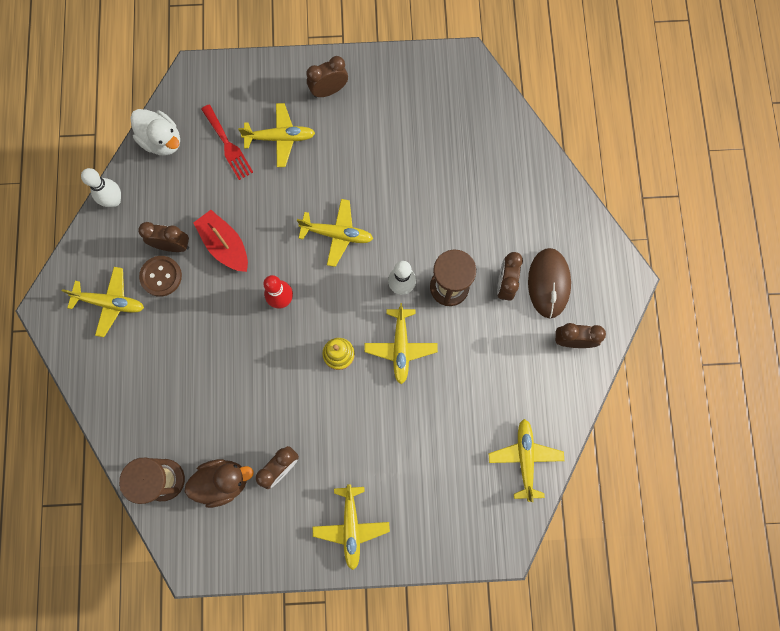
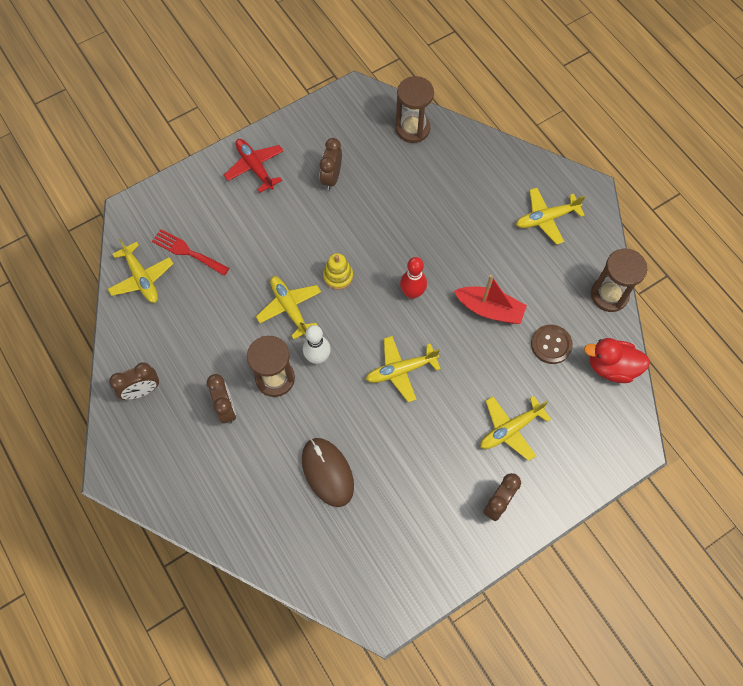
camera: 150 degrees right, 10 degrees down
(114, 200) = (609, 295): white bowling pin -> brown hourglass
(161, 276) = (522, 258): brown button -> brown button (551, 345)
(162, 141) = (611, 367): white duck -> red duck
(173, 245) = (532, 286): brown clock -> none
(223, 481) = (369, 148): brown duck -> none
(228, 145) = (552, 396): red fork -> red fork (187, 252)
(351, 527) = (255, 167): yellow plane -> red plane
(548, 283) = (186, 430): brown mouse -> brown mouse (327, 472)

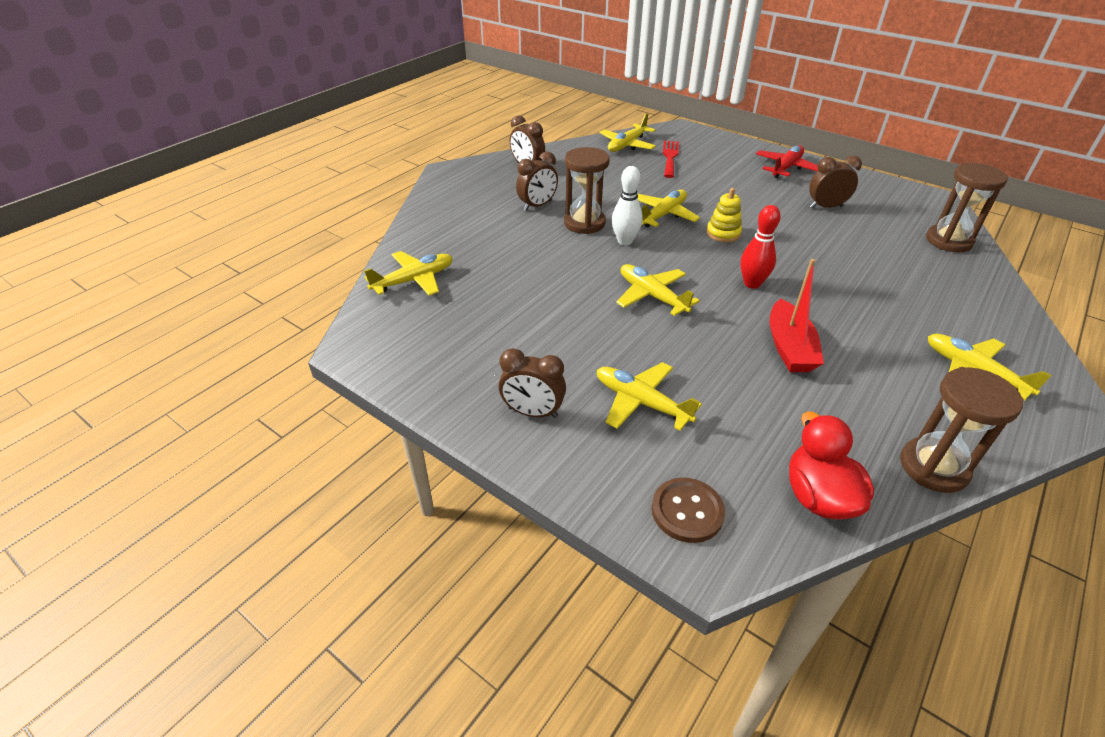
camera: 70 degrees right, 25 degrees down
(308, 551) = (414, 280): none -> yellow plane
(327, 472) = (504, 274): brown mouse -> none
(551, 345) = (793, 417): brown button -> brown button (687, 511)

